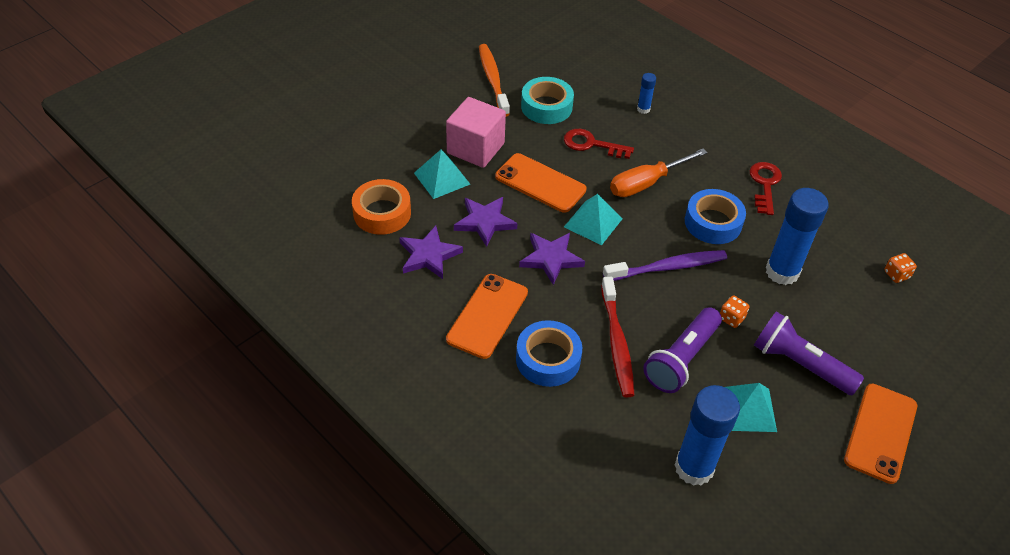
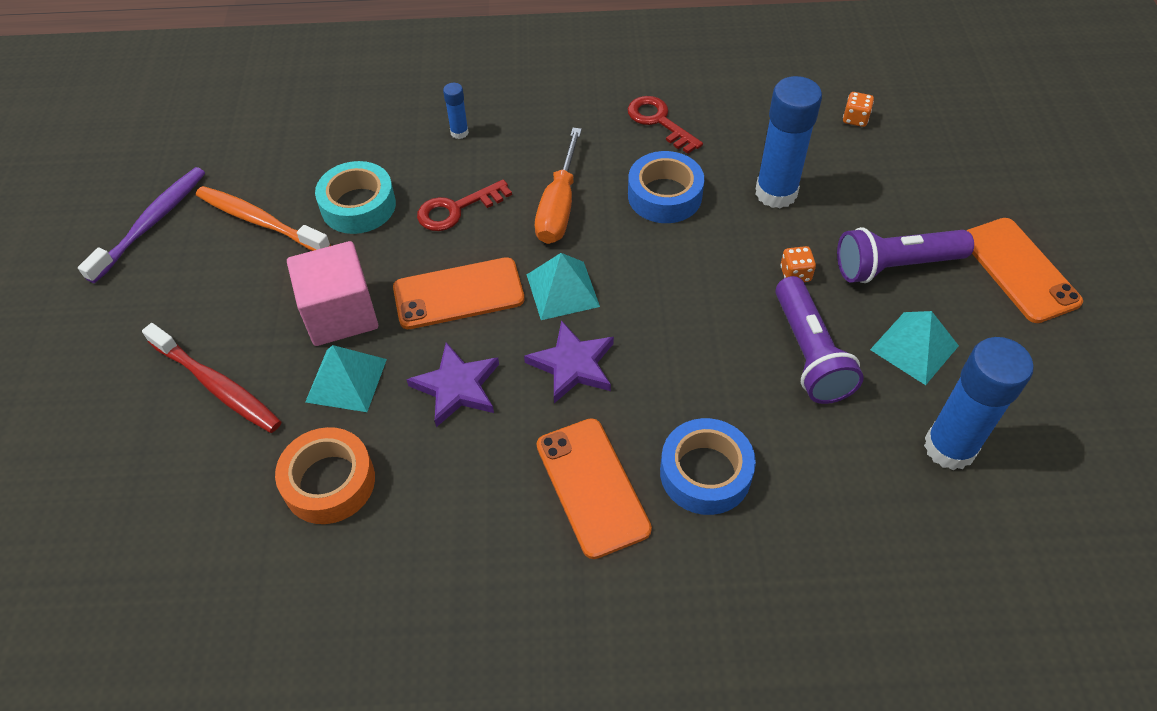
camera: 45 degrees left, 5 degrees up
(429, 255) = (446, 480): purple star -> none
(617, 343) = (740, 392): red toothbrush -> red toothbrush (217, 385)
(667, 267) = (684, 274): purple toothbrush -> purple toothbrush (151, 223)

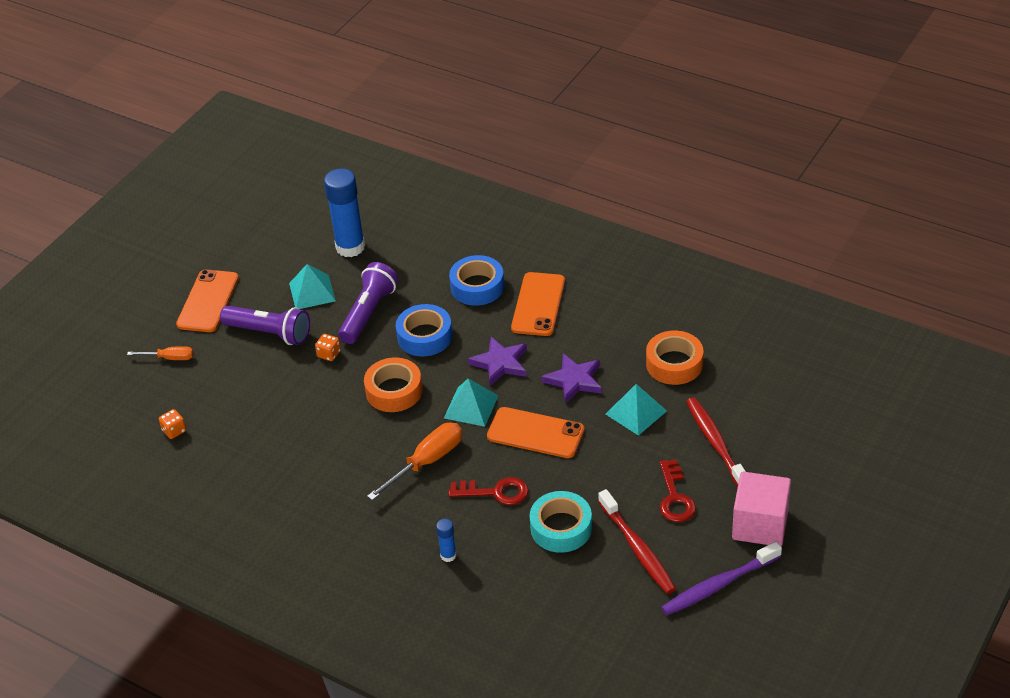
camera: 145 degrees left, 10 degrees down
(260, 221) = (637, 548): orange toothbrush -> red toothbrush
(340, 314) = (617, 454): pink cube -> pink cube (760, 525)
(659, 121) = (301, 493): red key -> red key (675, 497)
(664, 195) = (353, 437): blue tape -> blue tape (424, 336)
(671, 266) = (394, 391): none -> orange tape
(776, 193) = (284, 406): blue glue stick -> none
(963, 184) = (170, 358): none -> orange screwdriver

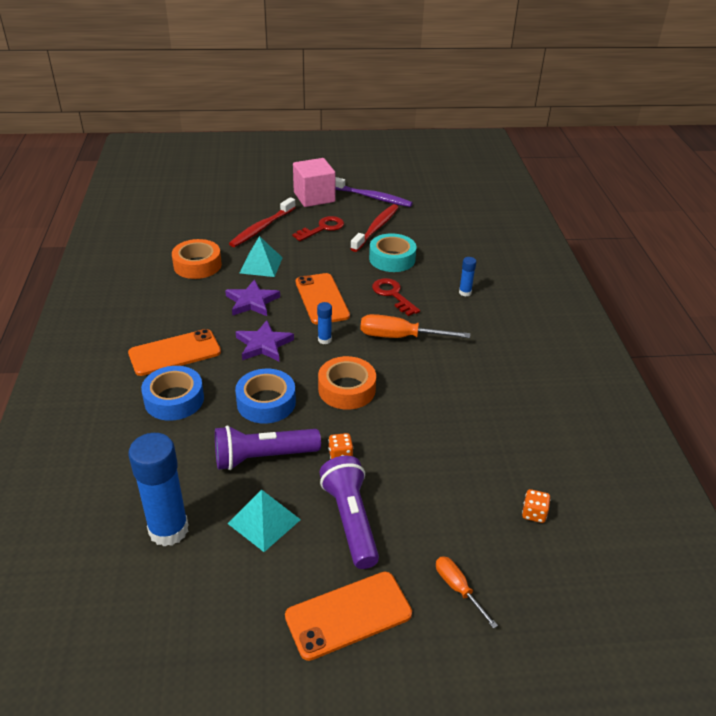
camera: 130 degrees left, 5 degrees down
(471, 406) = (324, 340): turquoise pyramid -> blue glue stick

